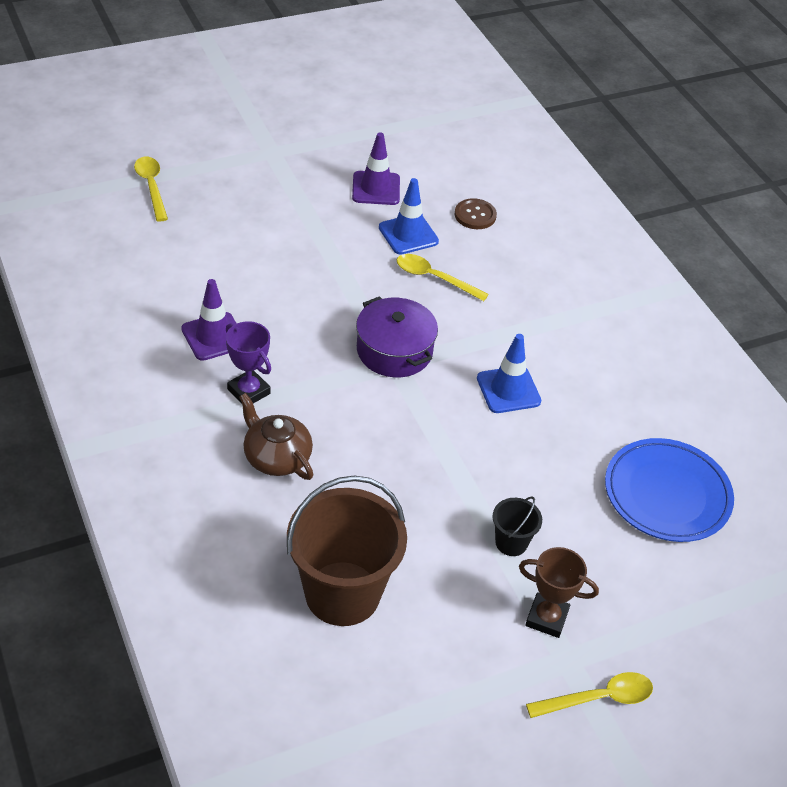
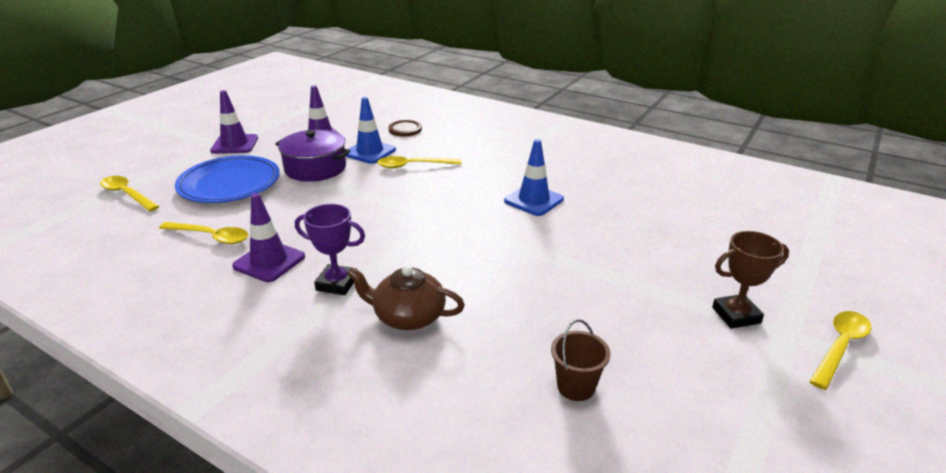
camera: 30 degrees left, 15 degrees down
(187, 281) = (211, 237): none -> yellow spoon
(287, 156) = (235, 144): none -> purple traffic cone
(342, 593) = (576, 387): brown bucket -> brown bucket, size x0.45
(394, 350) = (429, 212): purple pot -> purple pot (315, 168)
(511, 542) = (649, 282): black bucket -> none
(667, 494) = (699, 209): blue plate -> blue plate (229, 184)

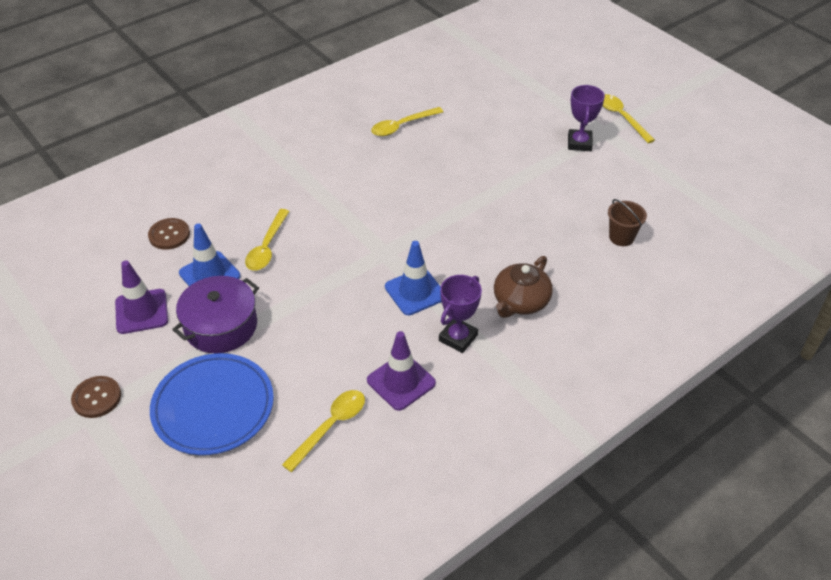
camera: 70 degrees left, 15 degrees up
(127, 194) = (178, 512): yellow spoon -> yellow spoon (402, 126)
(235, 144) = (97, 398): purple traffic cone -> brown button
(533, 200) = (385, 185): blue traffic cone -> blue traffic cone (415, 292)
(736, 315) = (579, 143): brown trophy -> purple trophy

